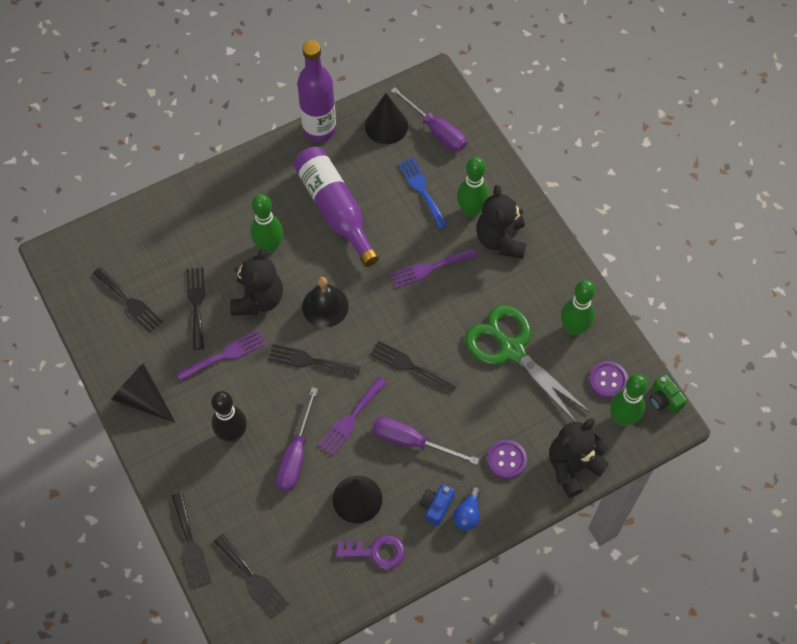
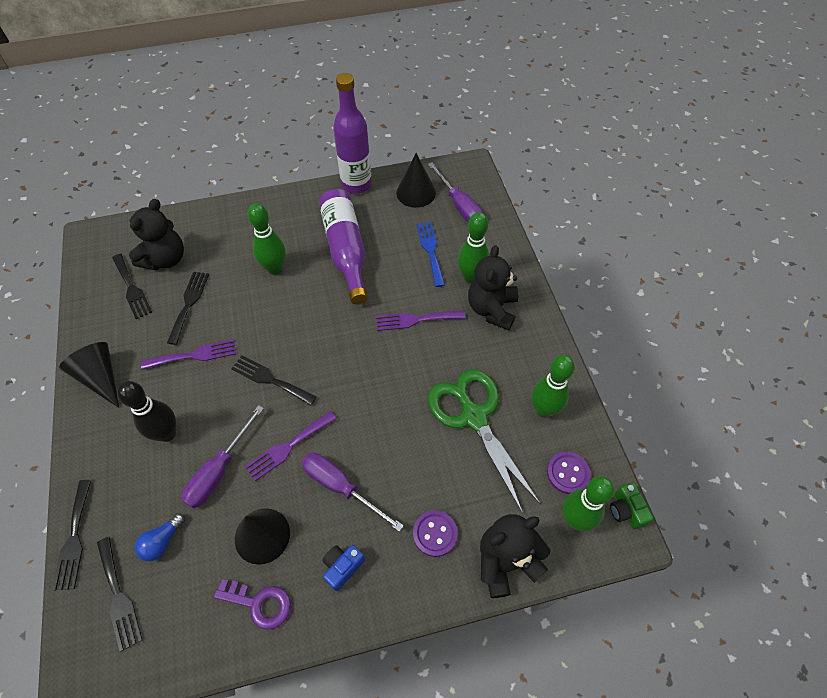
camera: 15 degrees right, 5 degrees down
(258, 299) = (246, 312): black teddy bear -> black teddy bear (165, 259)
(325, 306) = (304, 332): black bell -> none
(410, 366) = (365, 408): black fork -> none
(467, 514) = (374, 585): blue light bulb -> blue light bulb (162, 542)

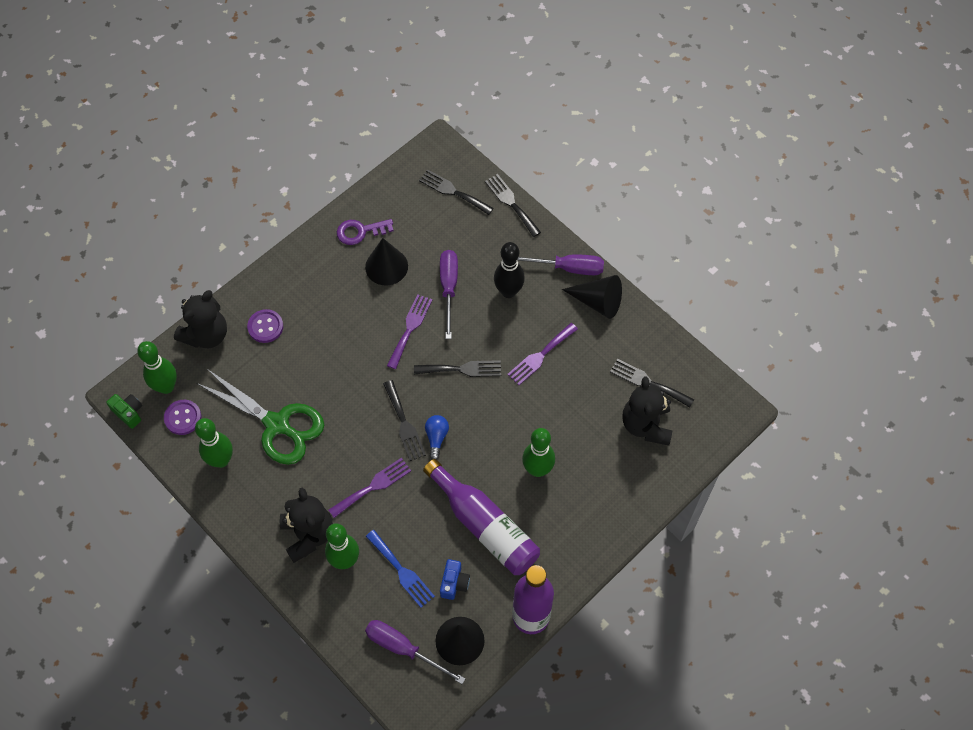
camera: 150 degrees right, 5 degrees up
(162, 542) = (451, 230): blue light bulb -> blue light bulb (436, 437)
(189, 303) = (585, 395): black fork -> black fork (404, 424)
(341, 487) = (351, 322): purple screwdriver -> purple screwdriver (567, 268)
(342, 567) = (318, 276): blue camera -> blue camera (454, 583)

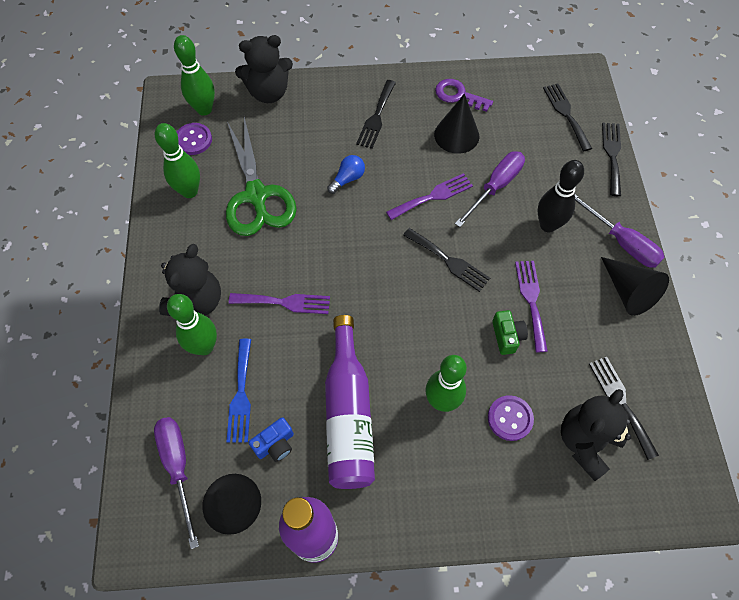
camera: 40 degrees right, 0 degrees up
(128, 413) = (160, 109): green camera -> green camera (507, 336)
(265, 327) = (318, 116): purple button -> purple button (510, 418)
(404, 424) = (358, 270): black fork -> black fork (376, 117)
(436, 437) = (375, 302): blue light bulb -> blue light bulb (347, 179)
(540, 356) = (531, 300): purple fork -> purple fork turned 90 degrees clockwise

